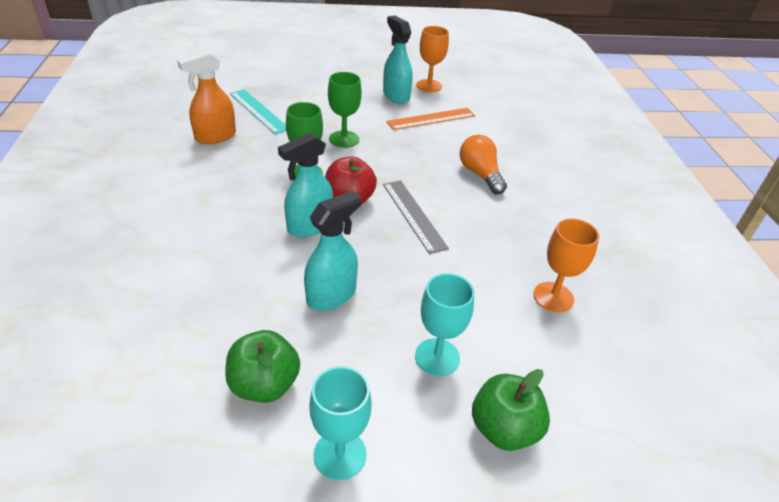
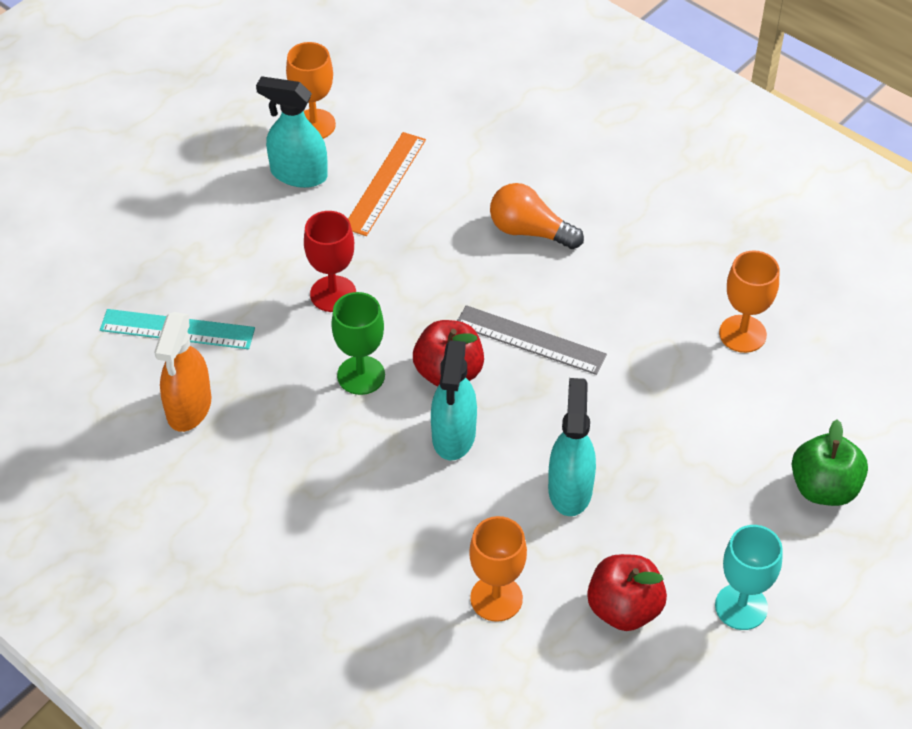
camera: 40 degrees left, 10 degrees up
(207, 315) = (496, 598): none -> orange goblet
(264, 385) = (624, 609): green apple -> red apple
(344, 139) = (333, 294): green goblet -> red goblet
(437, 357) = (717, 471): turquoise goblet -> none

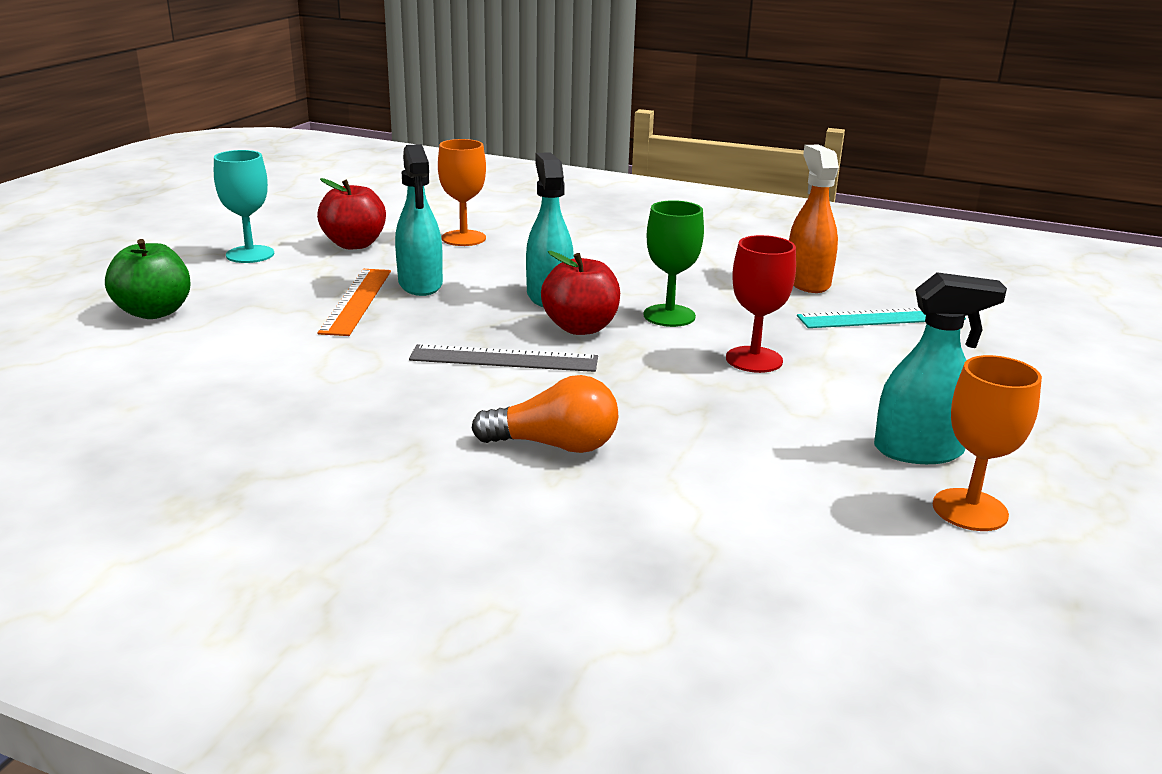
camera: 160 degrees right, 25 degrees down
(384, 183) = (794, 461): orange ruler -> orange ruler (357, 301)
(742, 334) = (235, 397): orange goblet -> none

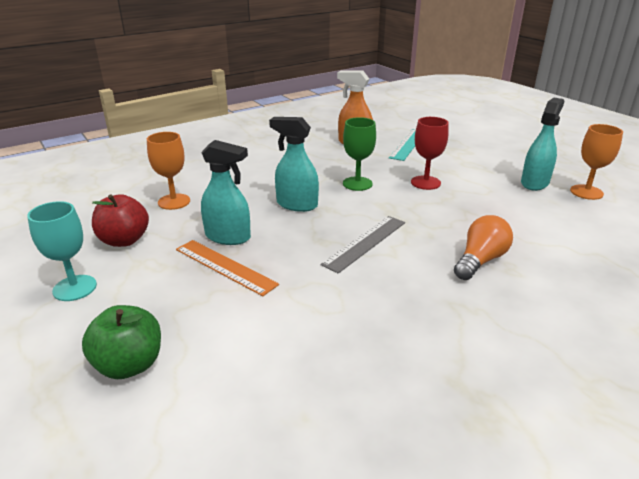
camera: 55 degrees left, 5 degrees up
(580, 328) = (347, 209): red apple -> none

